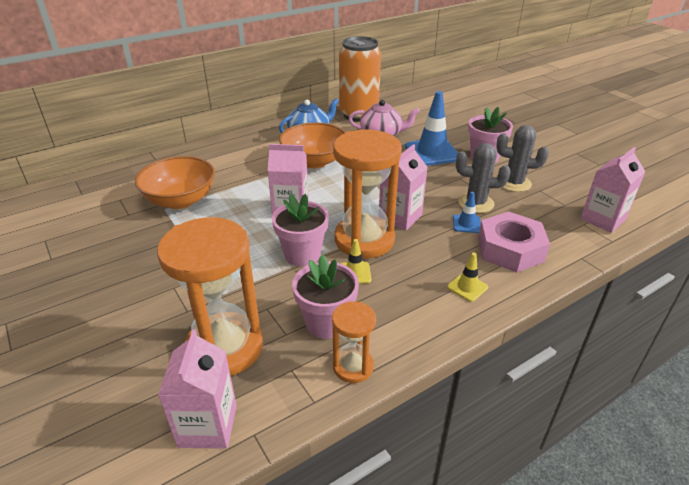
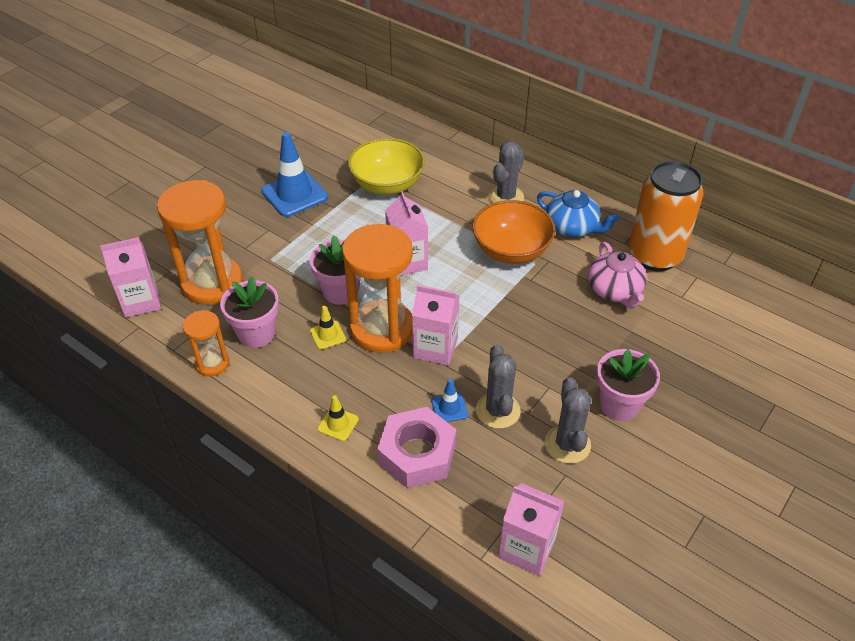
camera: 70 degrees right, 10 degrees up
(181, 200) = (387, 184): orange bowl -> yellow bowl
(253, 150) = (506, 197): none -> grey cactus
(432, 152) = (598, 348): blue traffic cone -> blue traffic cone (294, 194)

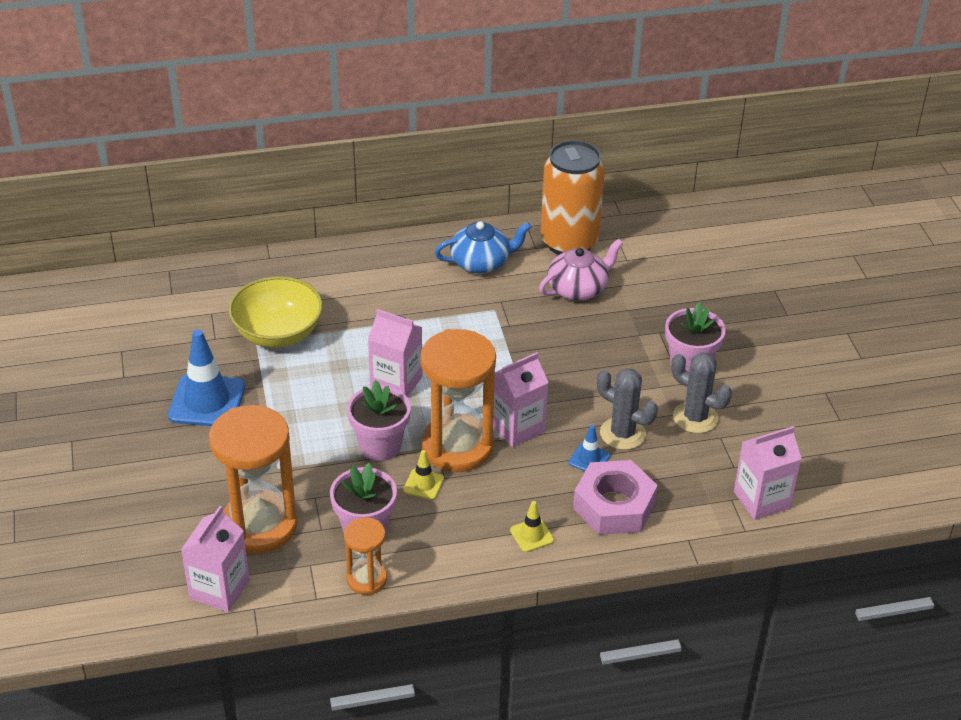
camera: 50 degrees left, 5 degrees down
(506, 197) = (394, 274): grey cactus -> none
(511, 250) = (462, 313): orange bowl -> none
(615, 290) = (578, 288): pink teapot -> pink teapot turned 60 degrees counterclockwise

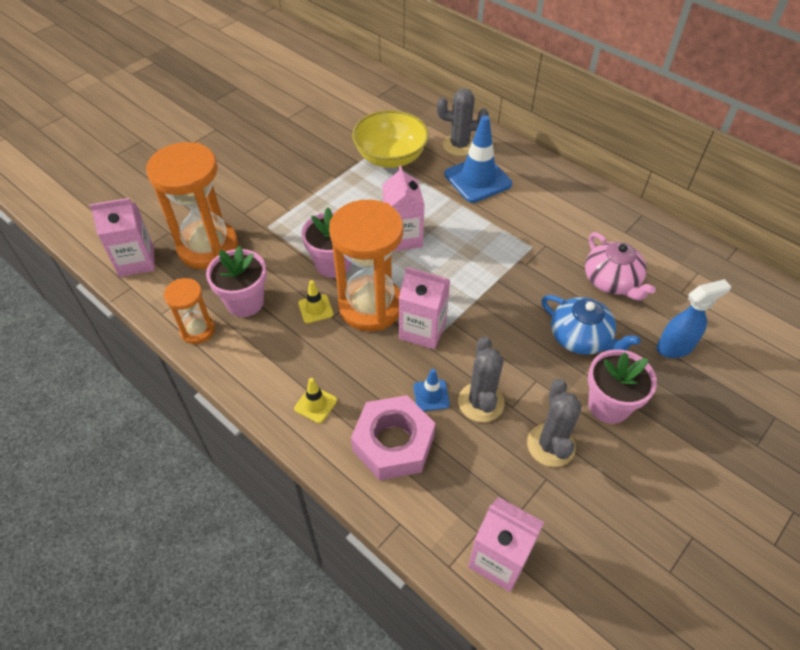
camera: 55 degrees right, 10 degrees up
(207, 401) = (299, 162): blue traffic cone -> blue traffic cone (477, 179)
(316, 279) = (459, 145): none -> grey cactus
(481, 262) = (572, 212): blue teapot -> blue teapot (580, 338)
(569, 242) = (655, 247): orange can -> none
(578, 288) = (611, 281): pink teapot -> pink teapot turned 45 degrees clockwise
(673, 297) = (675, 347): none -> blue spray bottle

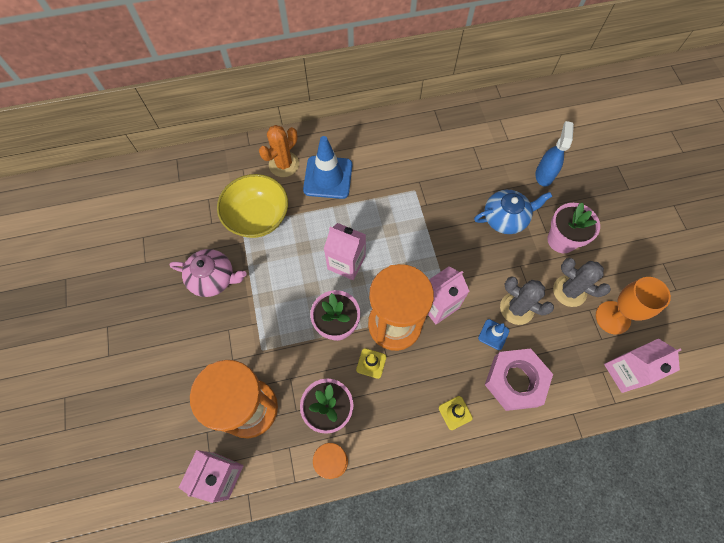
camera: 55 degrees left, 15 degrees up
(459, 145) = (284, 164): grey cactus -> orange cactus
(559, 510) = (613, 317): none -> orange goblet
(611, 281) = (475, 168): pink teapot -> pink teapot (213, 278)

